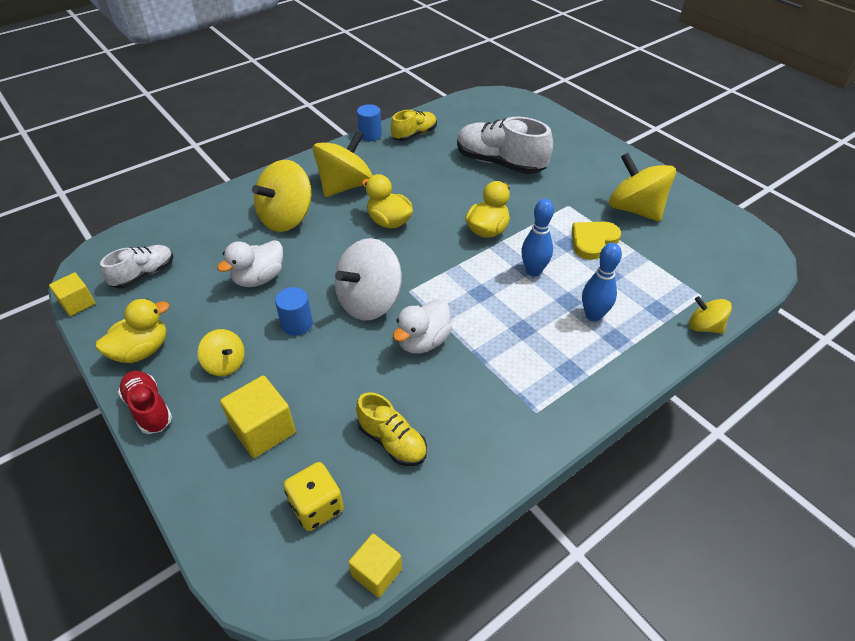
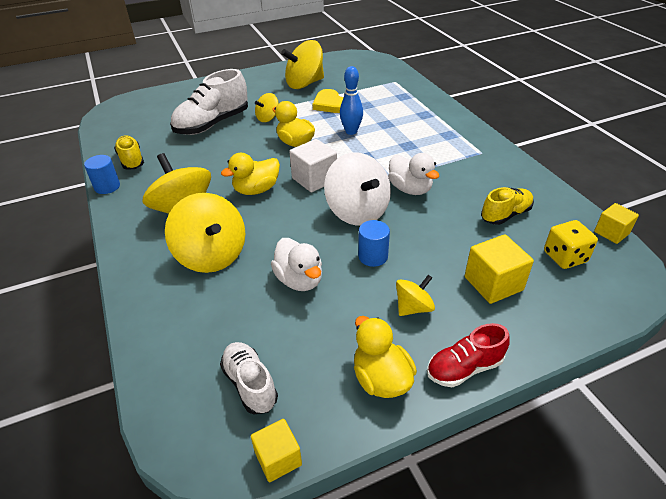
camera: 75 degrees left, 5 degrees down
(419, 258) = (314, 179): none -> white cube
(593, 315) = (402, 118): blue bowling pin -> none
(704, 327) = (421, 86): yellow spinning top -> yellow spinning top (268, 118)

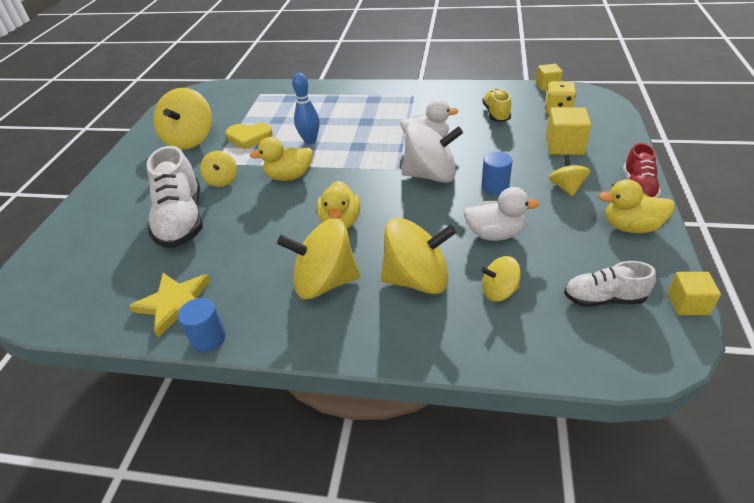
camera: 55 degrees left, 0 degrees up
(131, 160) = (175, 304): yellow shoe -> yellow star
(222, 308) = (499, 291): none -> yellow spinning top
(314, 179) = (361, 183): white cube -> none

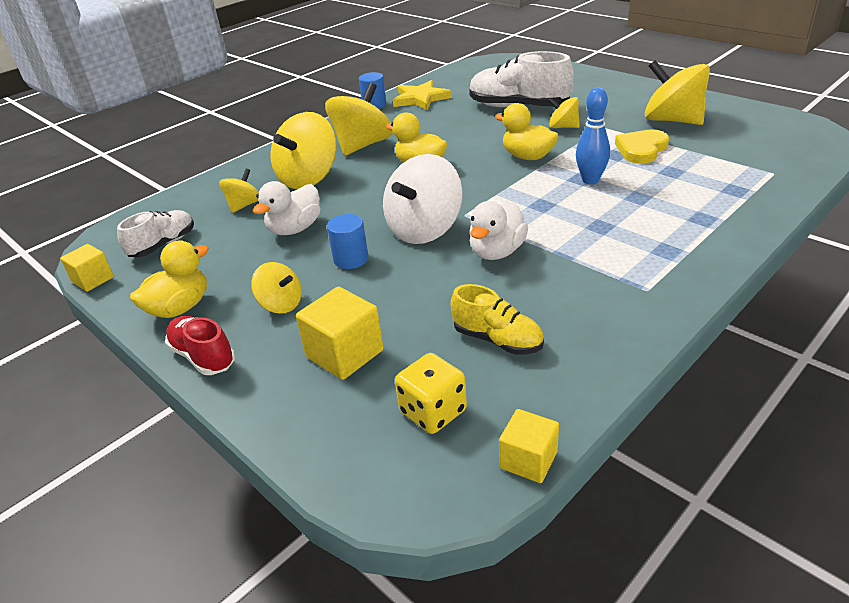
camera: 125 degrees right, 5 degrees down
(289, 176) = (527, 157): yellow duck -> yellow duck turned 75 degrees counterclockwise

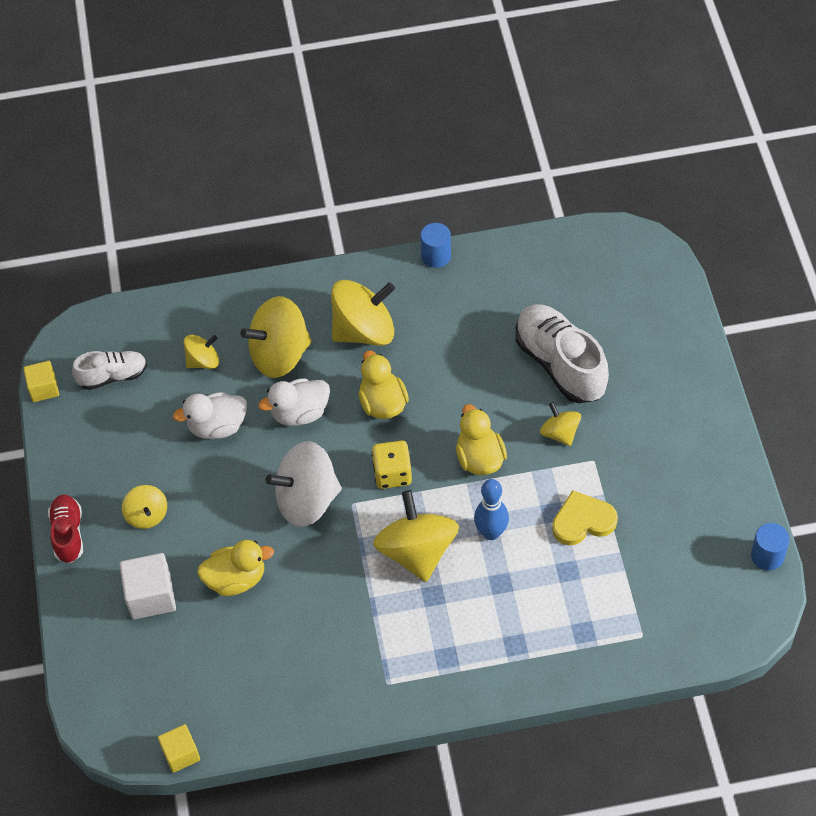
camera: 35 degrees right, 20 degrees up
(180, 308) = (82, 469): yellow duck -> yellow duck (236, 579)
(345, 354) = (151, 596): yellow cube -> white cube
(351, 259) = (227, 498): blue cylinder -> blue cylinder (767, 556)
(420, 98) = (489, 276): yellow star -> none
(433, 411) = (162, 683): yellow dice -> yellow dice (392, 474)
(497, 252) = (332, 568): white duck -> white duck (300, 413)
(497, 340) = (249, 655): yellow shoe -> none
(672, 120) = (665, 497): yellow spinning top -> yellow spinning top (417, 552)

